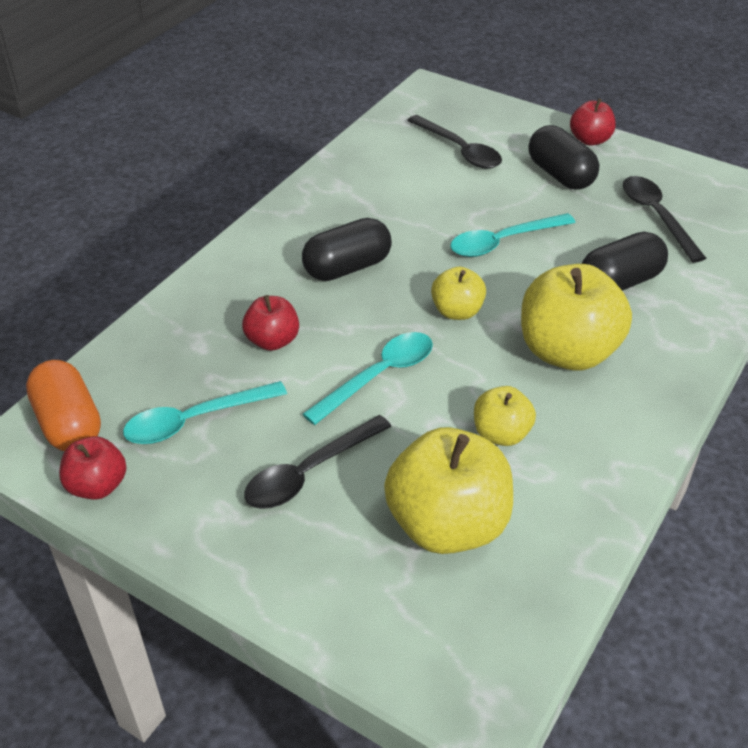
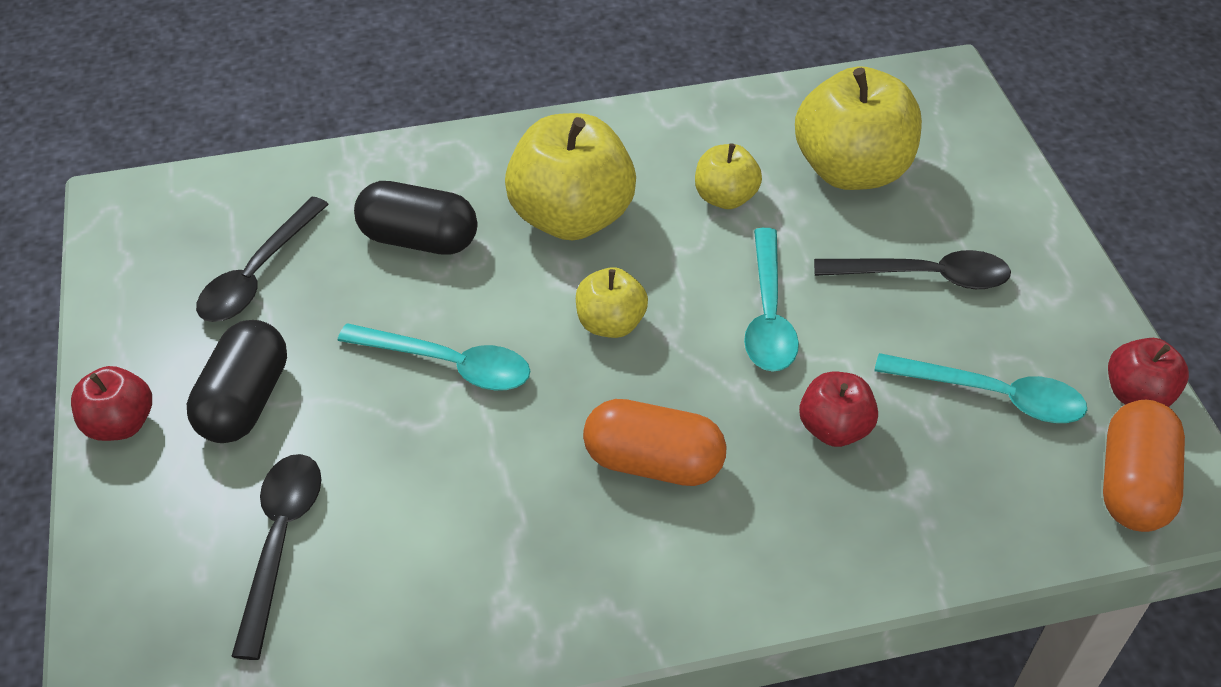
camera: 135 degrees left, 5 degrees up
(347, 267) = (653, 462): black capsule -> orange capsule
(379, 376) = (768, 315): turquoise spoon -> turquoise spoon turned 90 degrees counterclockwise

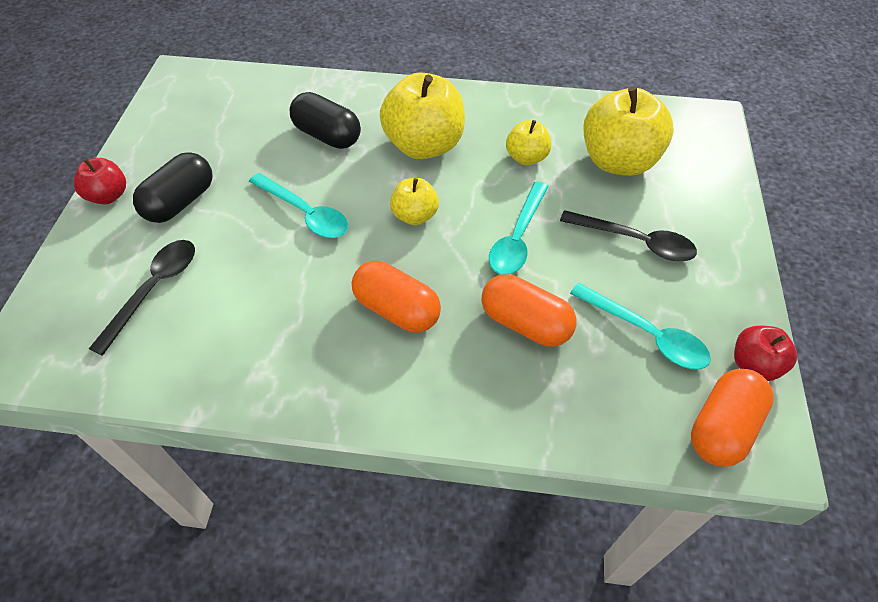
camera: 20 degrees right, 5 degrees up
(258, 274) = (227, 132): black spoon -> none
(834, 428) = (525, 323): red apple -> orange capsule

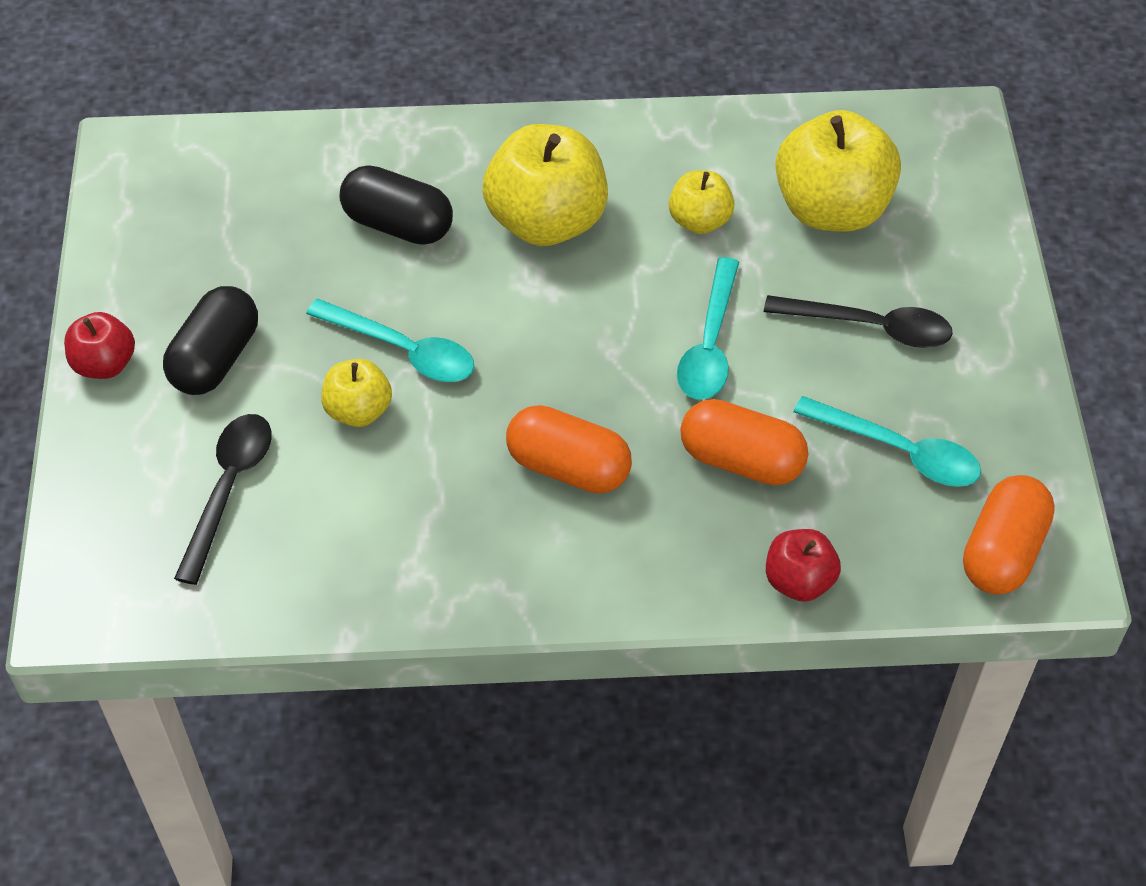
camera: 10 degrees left, 0 degrees up
(414, 216) = (559, 332): yellow apple -> yellow apple (358, 410)
(754, 364) = (1037, 470): red apple -> red apple (799, 581)

